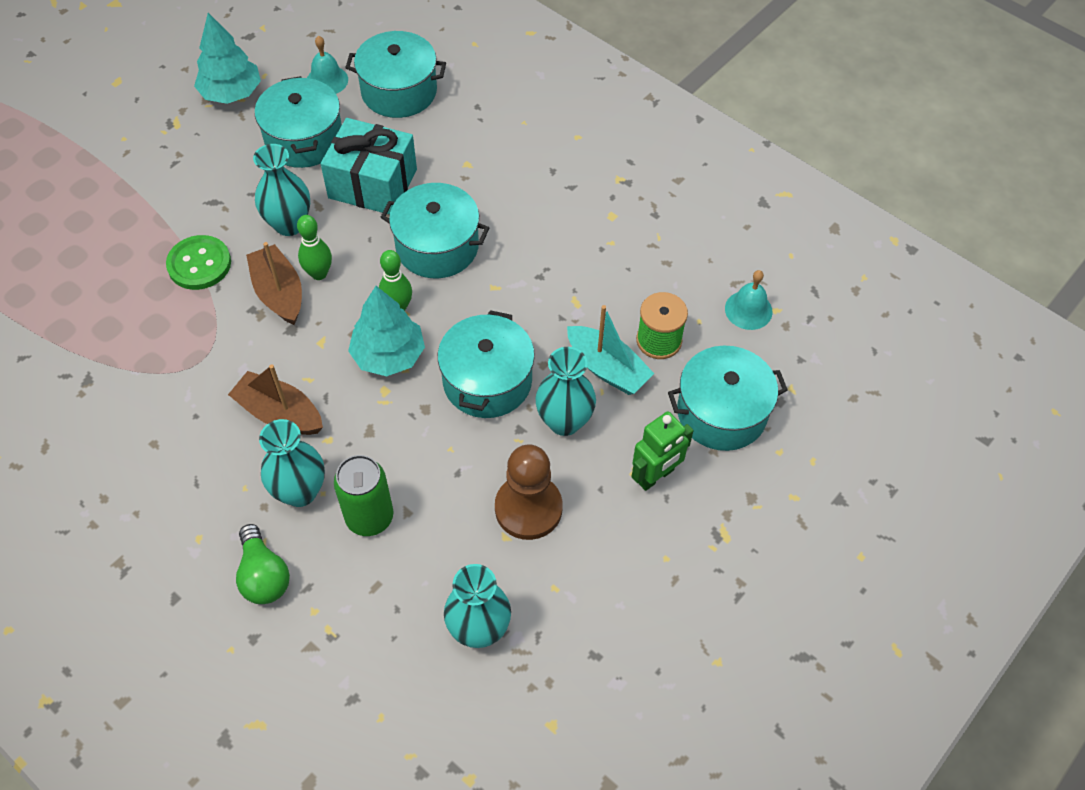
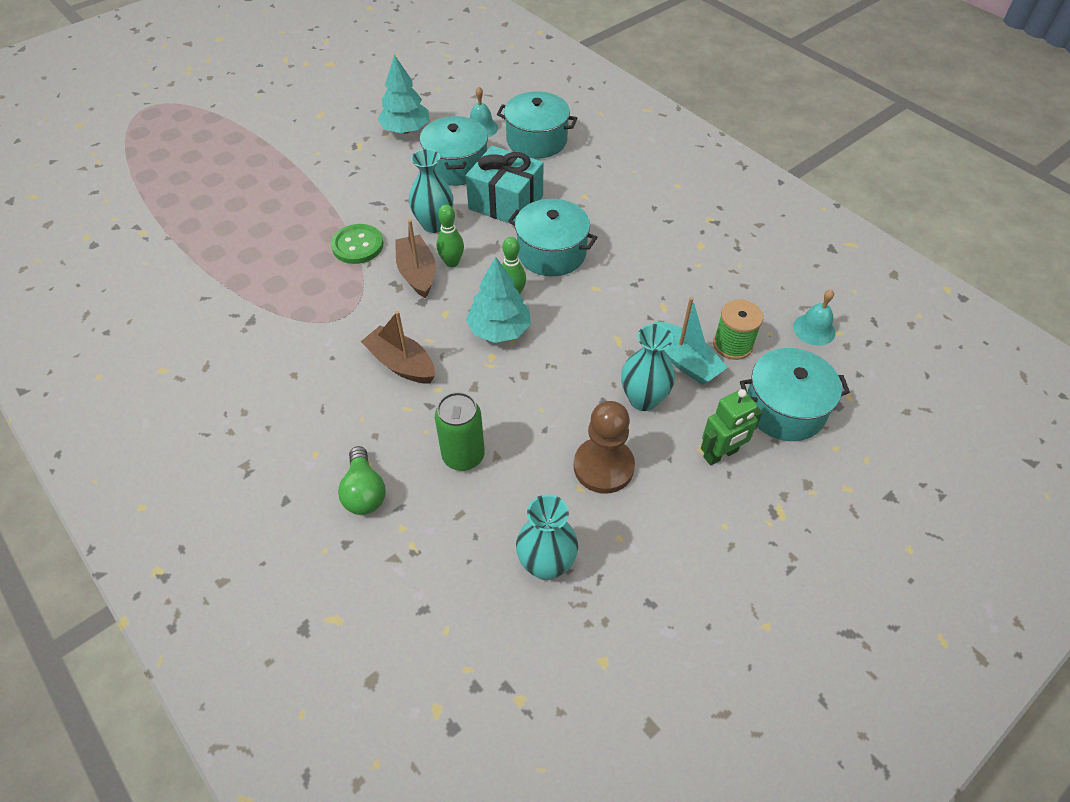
camera: 10 degrees right, 5 degrees down
(300, 491) = (407, 427): turquoise vase -> none
(487, 381) = (580, 359): turquoise pot -> none

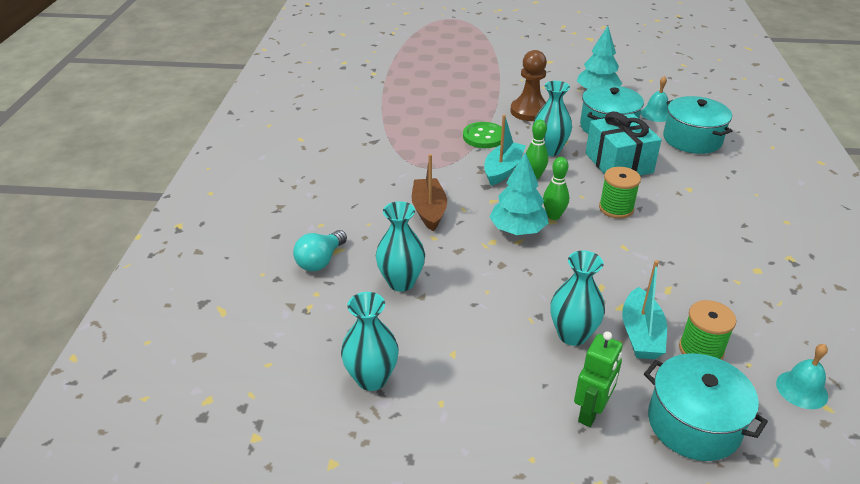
camera: 45 degrees right, 15 degrees down
(364, 492) = (320, 261): green light bulb -> turquoise light bulb
(417, 273) = (503, 170): brown boat -> turquoise boat
(463, 456) = (401, 282): green can -> turquoise vase
(551, 253) = (616, 208): turquoise pot -> green spool
(603, 467) = (486, 353): brown pawn -> brown pawn (529, 111)
(720, 454) = (591, 412): green robot -> green robot turned 75 degrees counterclockwise

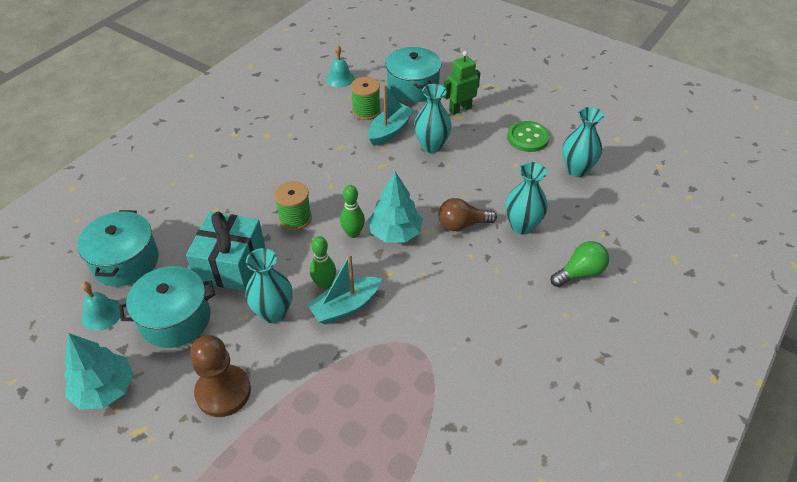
camera: 150 degrees left, 10 degrees up
(320, 261) = (580, 273): turquoise light bulb -> green light bulb
(429, 211) = (455, 286): brown boat -> none
(462, 260) = (462, 224): none -> brown light bulb
(484, 137) = (318, 369): green button -> green button (527, 138)

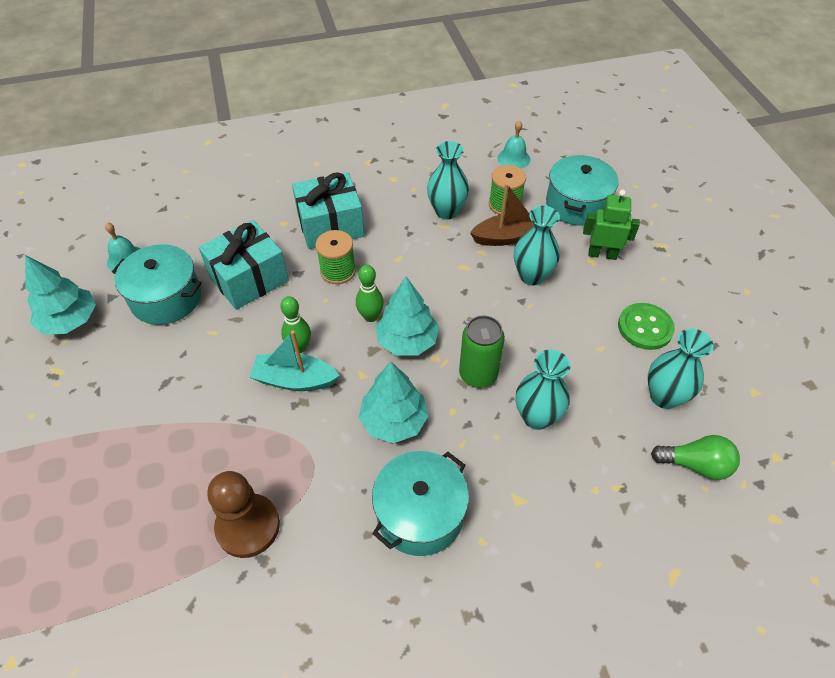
camera: 40 degrees right, 5 degrees up
(125, 261) = (182, 226): turquoise pot -> turquoise pot (420, 514)
(223, 392) = (136, 384): brown pawn -> brown pawn (248, 526)
(254, 192) = (330, 225): none -> turquoise gift
(273, 312) = (236, 344): turquoise vase -> turquoise vase (446, 211)
(390, 131) = (507, 237): turquoise boat -> brown boat
(441, 286) = (394, 421): none -> turquoise tree
(462, 224) = (478, 374): brown light bulb -> green can
(580, 273) = (545, 509): green light bulb -> green light bulb (695, 464)

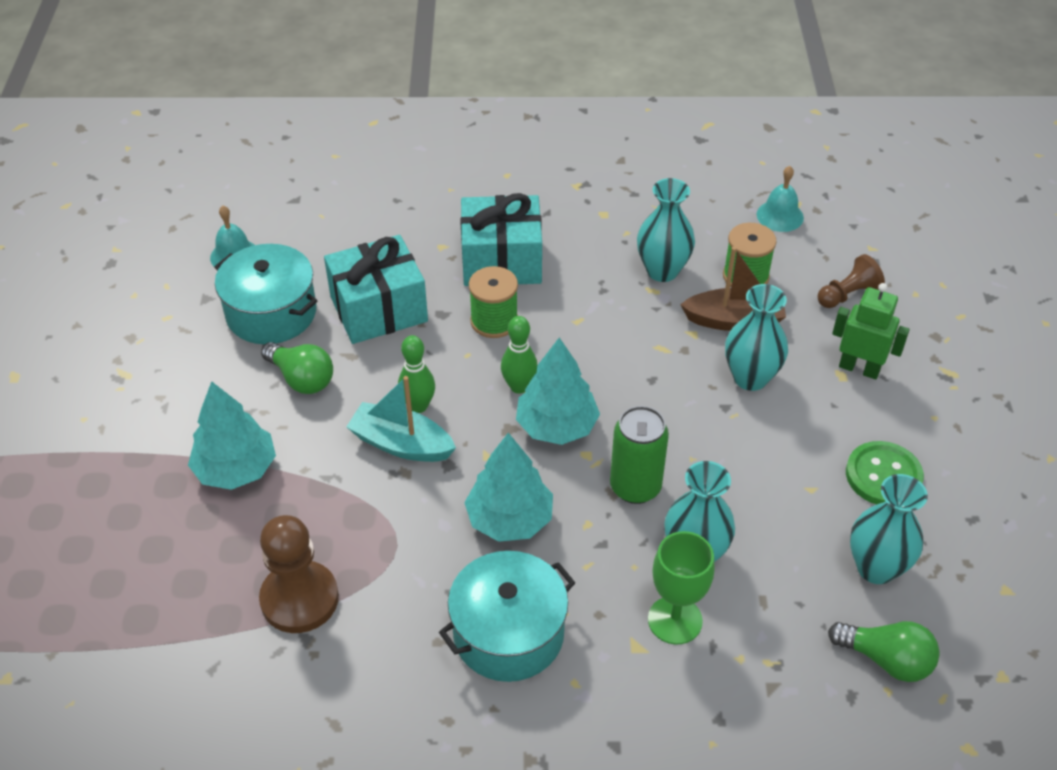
camera: 15 degrees right, 5 degrees down
(70, 321) = (151, 317): turquoise tree -> turquoise tree (236, 469)
(203, 345) = (301, 379): none -> green light bulb
(539, 471) = (675, 620): none -> green goblet
(576, 204) = (847, 295): turquoise pot -> brown pawn

